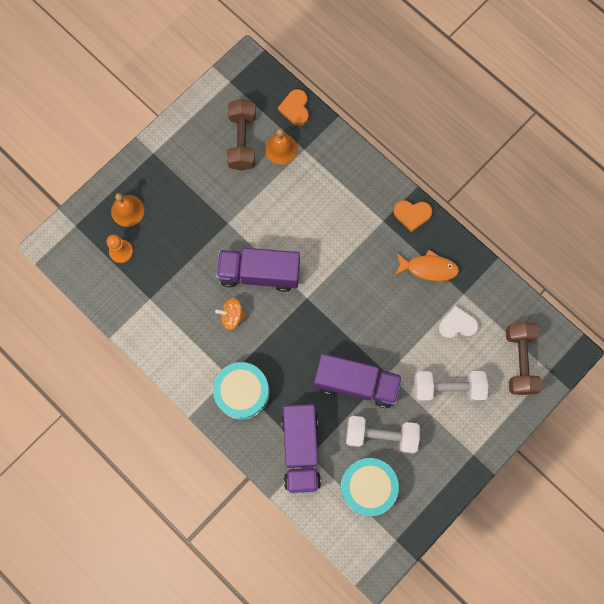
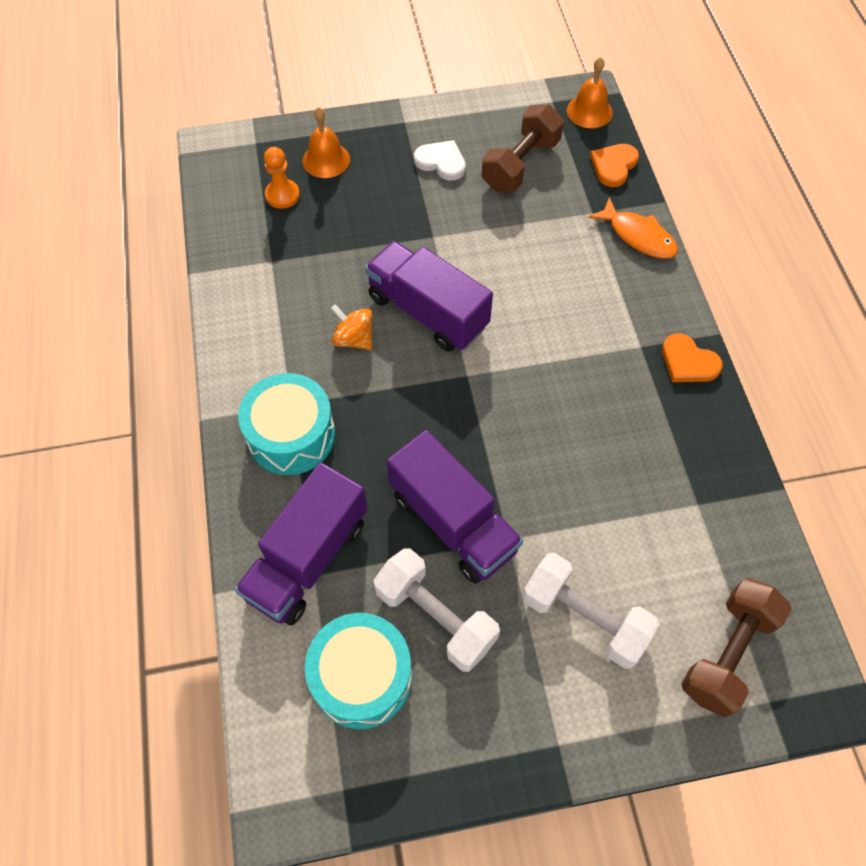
camera: 35 degrees right, 15 degrees down
(281, 149) = (562, 196): orange bell -> orange bell (589, 111)
(428, 268) = (666, 440): orange fish -> orange fish (638, 236)
(457, 324) = (660, 539): white heart -> white heart (441, 162)

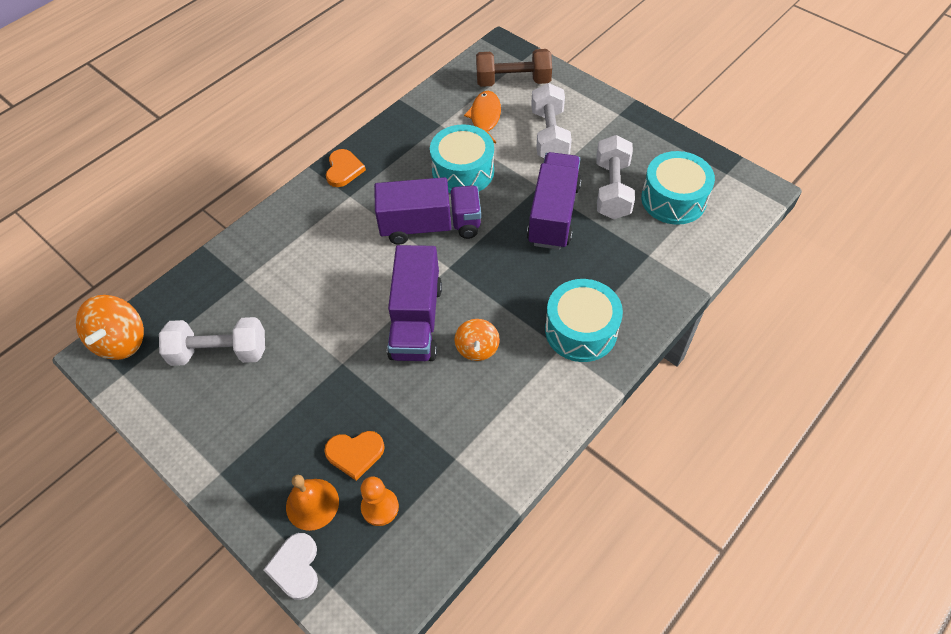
camera: 125 degrees left, 5 degrees down
(308, 558) = (644, 264): purple truck -> purple truck (430, 226)
(441, 162) = (254, 410): white heart -> white heart (295, 567)
(520, 164) = (220, 352): brown dumbbell -> white dumbbell
(589, 111) = (121, 341): orange bell -> orange spinning top
(595, 475) = (463, 171): none -> turquoise drum
(613, 166) = (182, 292): orange heart -> orange heart (355, 454)
(638, 236) = (250, 242): orange fish -> orange fish (485, 118)

